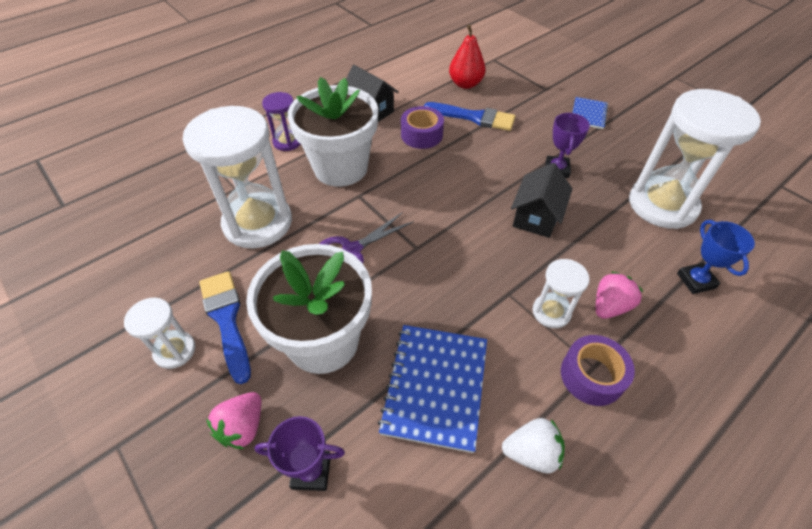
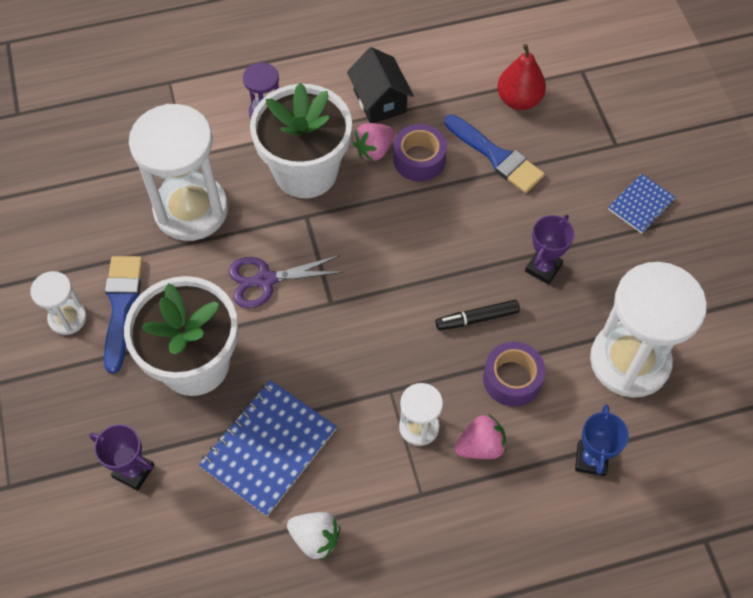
camera: 25 degrees right, 10 degrees up
(243, 427) = (96, 411): pink strawberry -> pink strawberry (374, 150)
(536, 217) = (477, 318): black house -> black marker
(592, 376) = (413, 501): purple tape -> purple tape (512, 379)

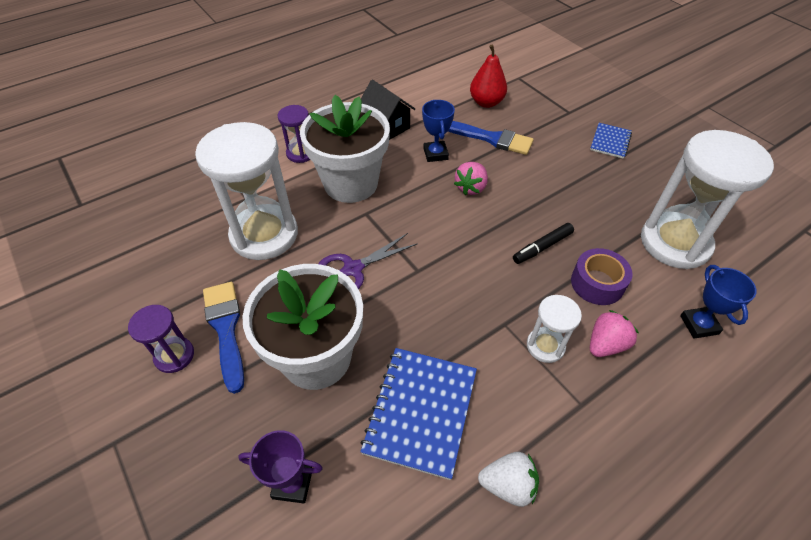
camera: 20 degrees left, 10 degrees down
(67, 318) = (174, 356): white hourglass -> purple hourglass
(374, 150) = (398, 156): pink strawberry -> pink strawberry (471, 188)
(419, 159) = (435, 154): purple tape -> blue trophy
(543, 268) = (569, 199): purple trophy -> none

